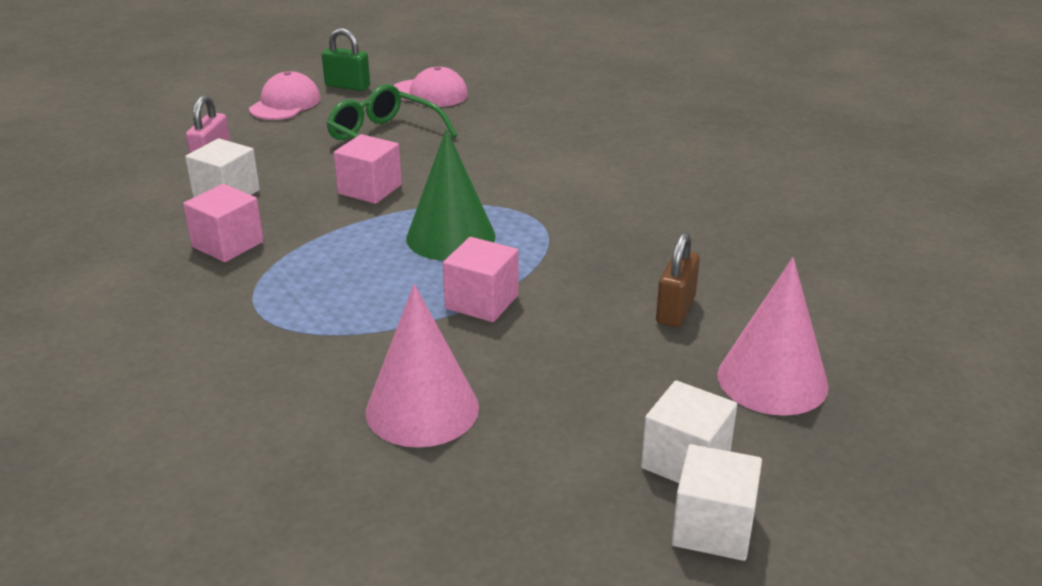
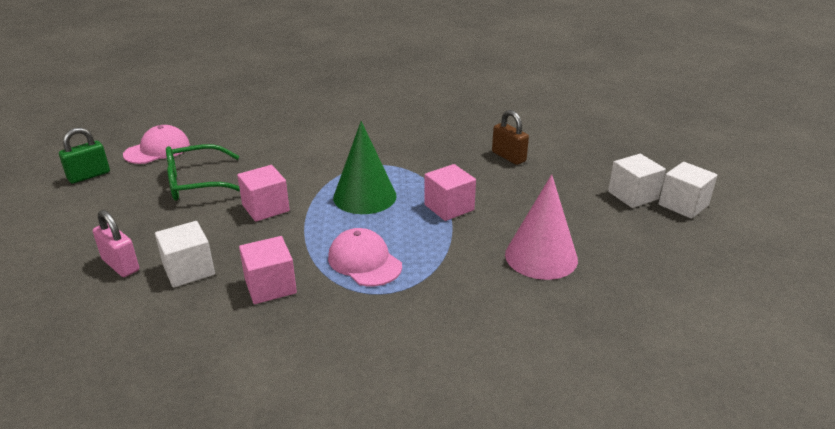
camera: 60 degrees left, 0 degrees up
(285, 104) = (72, 208): pink cap -> pink cap (364, 261)
(772, 380) = (585, 154): pink cone -> none

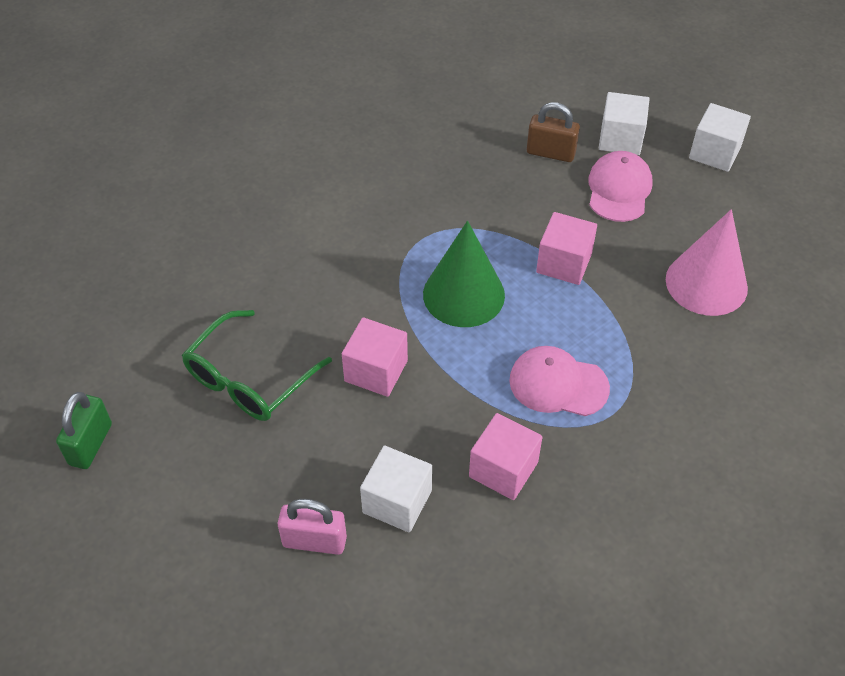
camera: 35 degrees left, 20 degrees up
(157, 150) = (124, 353): pink cap -> pink cap (619, 189)
(683, 205) = (766, 143): white cube -> white cube (620, 139)

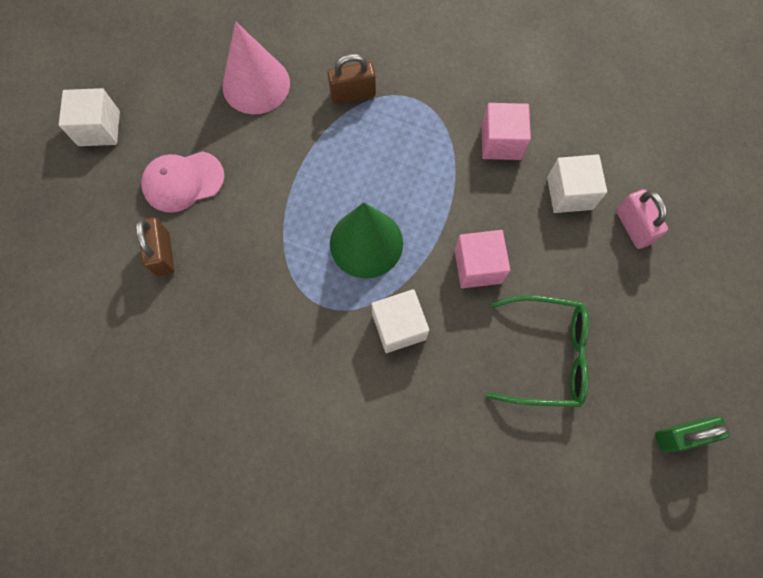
camera: 120 degrees left, 20 degrees up
(558, 384) = (410, 140): pink cap -> none
(564, 263) = (290, 187): pink cube -> none
(620, 139) = (116, 206): white cube -> white cube (399, 326)
(648, 360) = (353, 94): none -> brown padlock

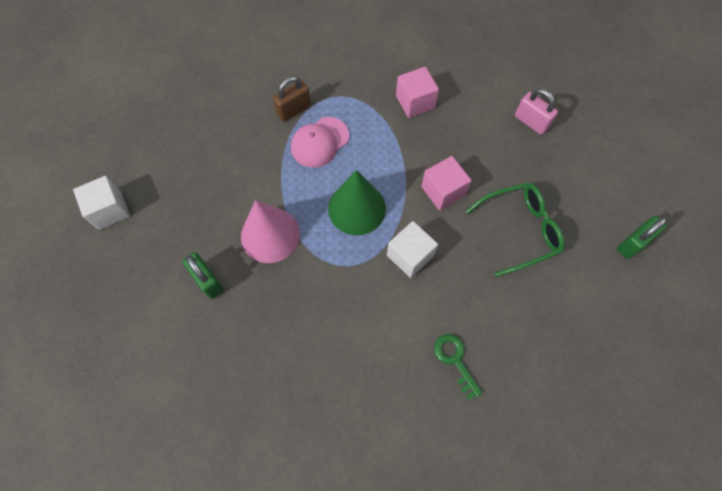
camera: 25 degrees left, 5 degrees down
(163, 254) = (208, 281): brown padlock -> green padlock
(183, 181) = (197, 222): pink cap -> pink cap (319, 142)
(256, 84) = (218, 131): pink cone -> pink cone (270, 235)
(388, 472) = (455, 360): none -> green key
(569, 193) = (478, 117): white cube -> none

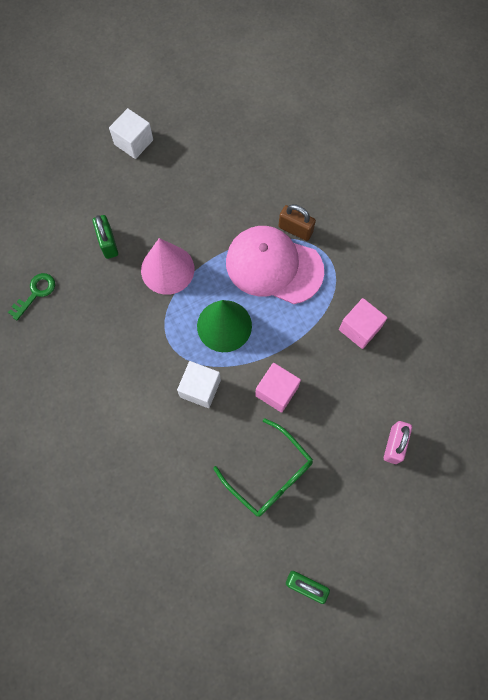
camera: 65 degrees right, 5 degrees up
(208, 281) = (108, 243): green padlock -> green padlock turned 45 degrees counterclockwise
(319, 142) = (273, 266): pink cap -> pink cap, size x1.63
(455, 360) = (124, 462): green key -> green key (35, 293)

